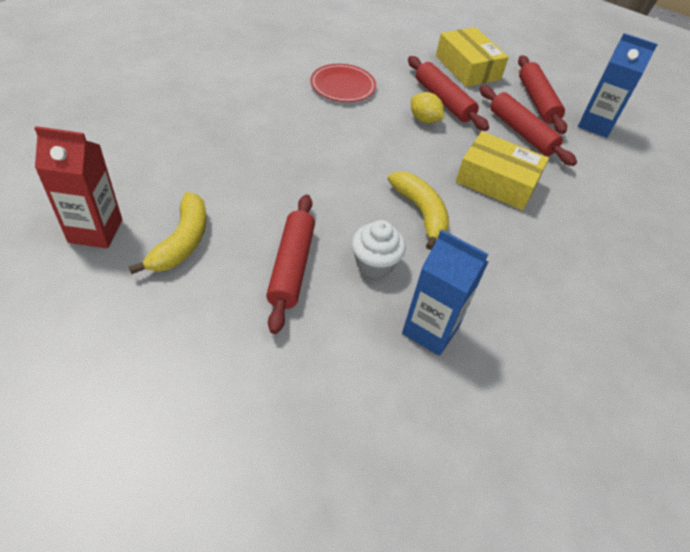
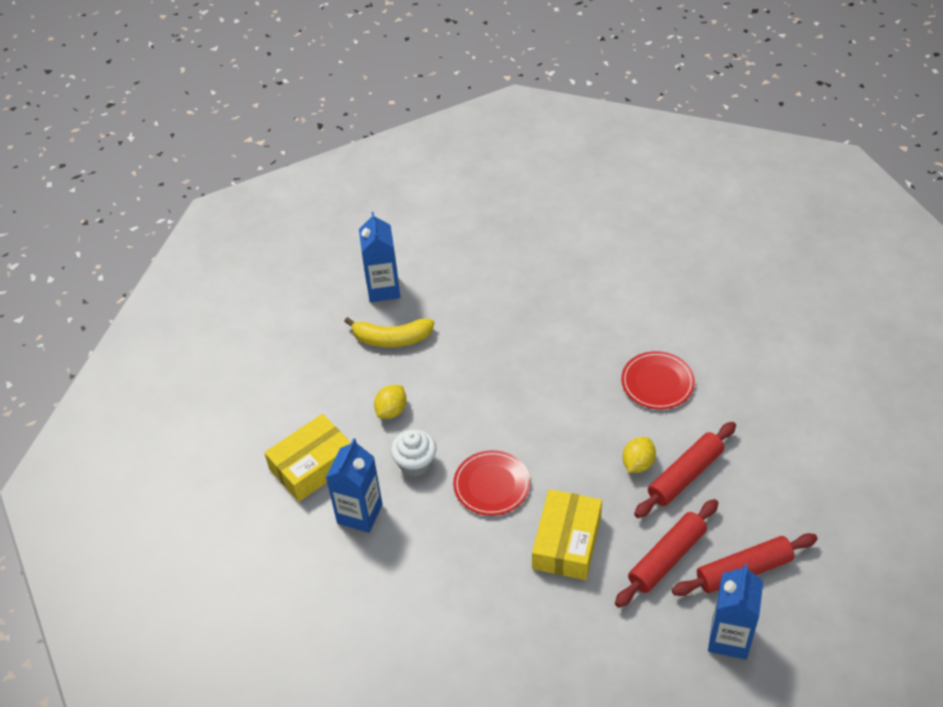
camera: 85 degrees right, 0 degrees up
(95, 231) = (383, 289): red carton -> blue carton
(291, 267) = (391, 410): red rolling pin -> yellow lemon
(421, 212) = (491, 485): yellow banana -> red plate
(467, 68) = (772, 489): yellow box -> yellow box (312, 465)

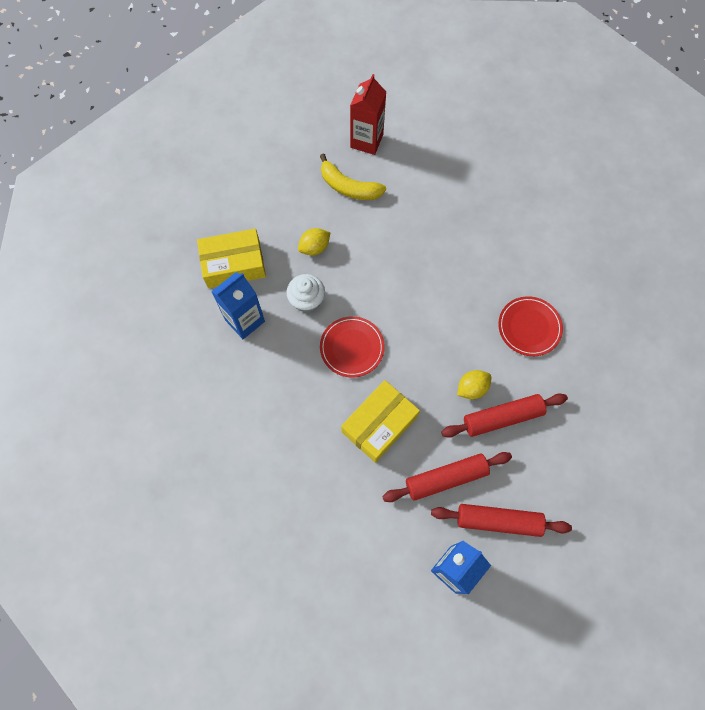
camera: 25 degrees right, 20 degrees up
(383, 289) = (366, 141): blue carton -> red carton

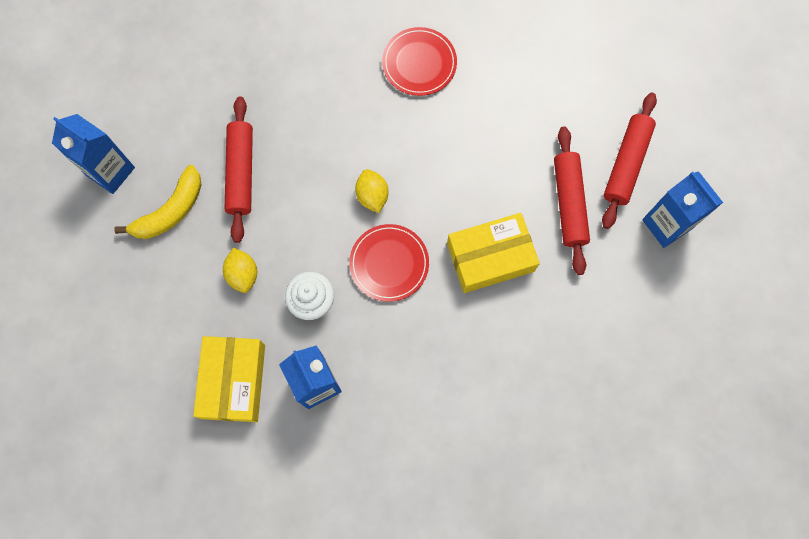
camera: 75 degrees left, 5 degrees up
(366, 141) = (110, 171): red carton -> blue carton
(379, 424) = (490, 257): yellow box -> yellow box turned 75 degrees counterclockwise
(472, 388) = (474, 146): yellow lemon -> yellow lemon (372, 196)
(502, 418) = (516, 125): red rolling pin -> red rolling pin (241, 172)

